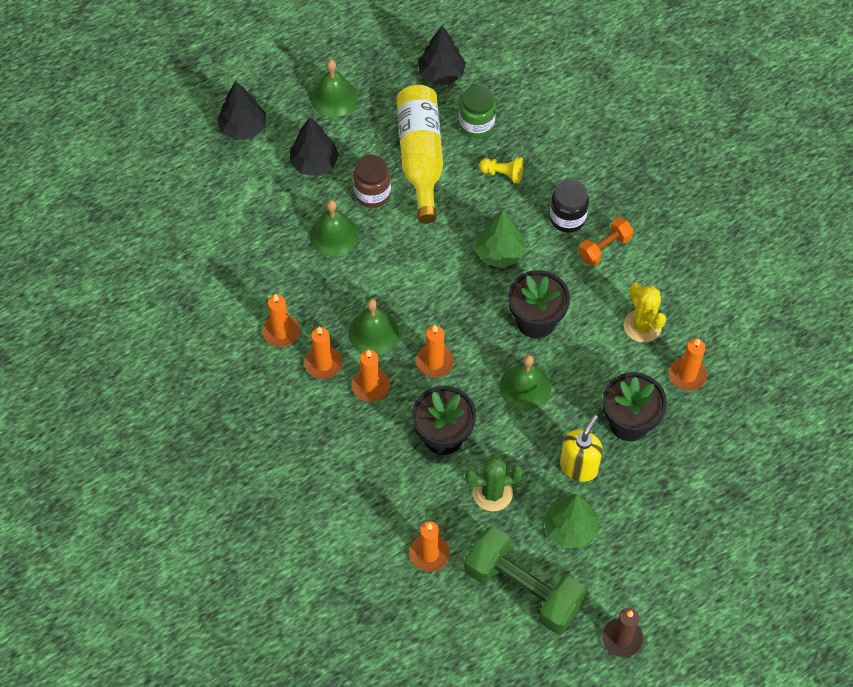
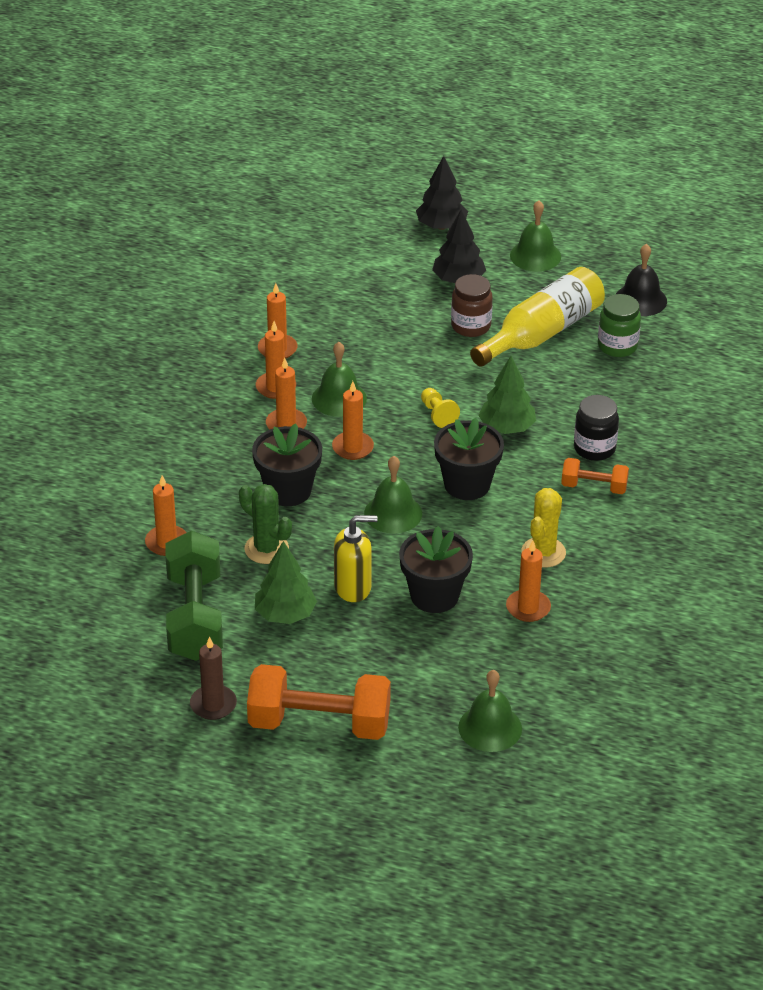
camera: 50 degrees right, 20 degrees down
(334, 235) = (403, 327): green bell -> green bell (490, 727)
(441, 74) = (640, 300): black tree -> black bell
(503, 174) = (588, 387): yellow pawn -> yellow pawn (437, 414)
(694, 583) = (319, 723): none -> orange dumbbell

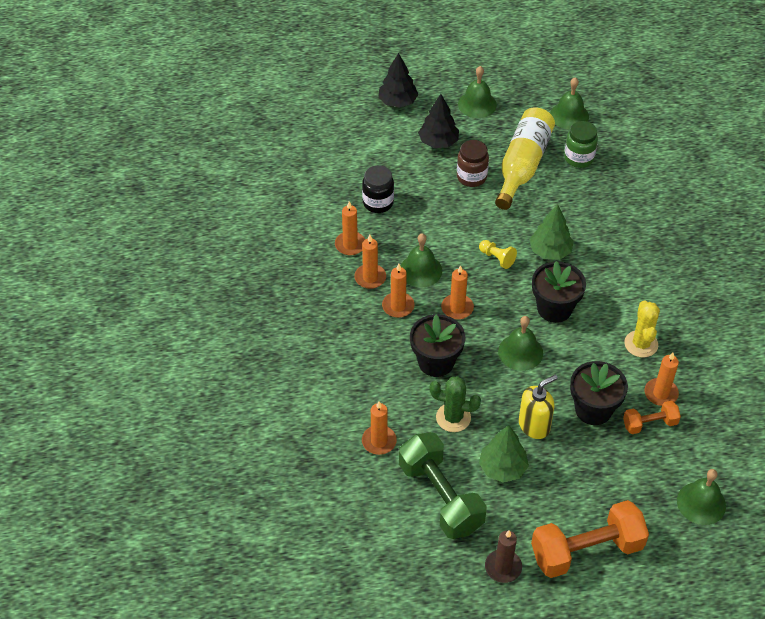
camera: 25 degrees left, 10 degrees up
(594, 448) = (618, 246): black jar -> black jar (378, 203)
(594, 487) = (638, 277): orange dumbbell -> orange dumbbell (649, 424)
(640, 300) = (569, 115): black bell -> green bell

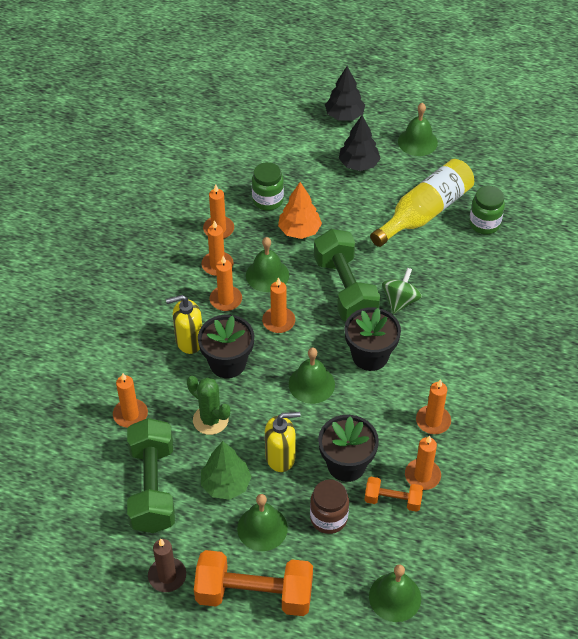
camera: 25 degrees right, 0 degrees up
(378, 203) = (268, 200): black jar -> green jar
(389, 355) = (189, 341): none -> yellow soap dispenser
(423, 220) = (299, 230): none -> orange tree
(471, 177) = (369, 206): brown jar -> brown jar (328, 518)
(497, 258) = (345, 289): yellow pawn -> green dumbbell
(550, 251) = (400, 301): green tree -> green spinning top
(569, 115) = (500, 181): green bell -> green bell (262, 528)
(641, 344) = (433, 421): yellow cactus -> orange candle

